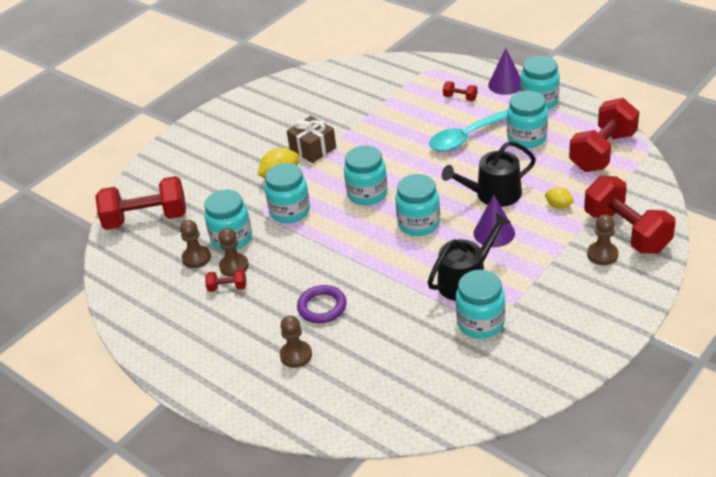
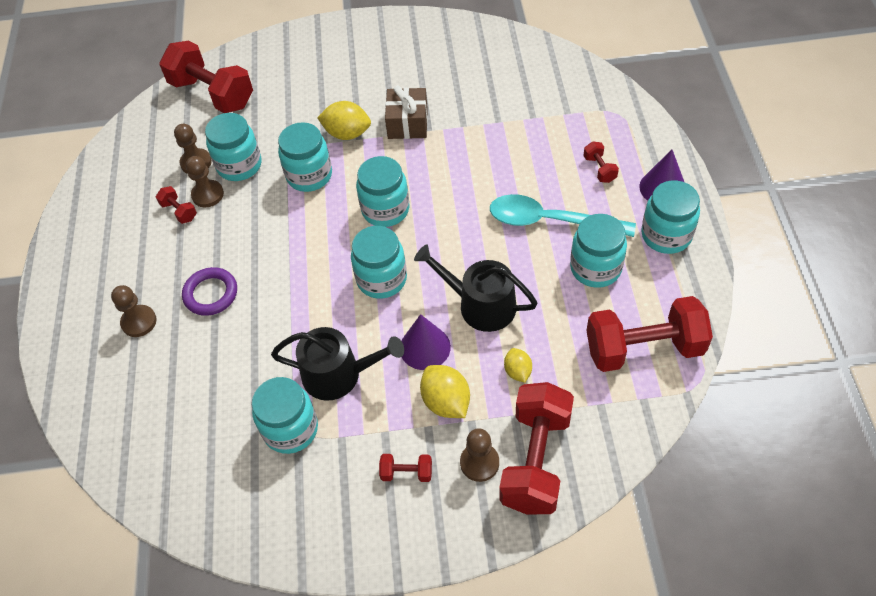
camera: 45 degrees right, 15 degrees up
(544, 245) = (446, 402): none -> yellow lemon
(574, 288) = (406, 473): none -> red dumbbell

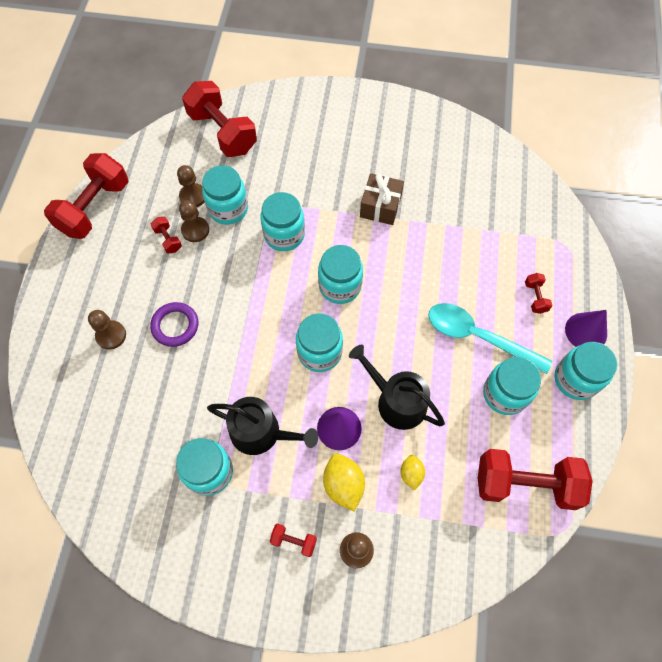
camera: 10 degrees right, 10 degrees up
(347, 133) = (326, 202): yellow lemon -> none
(535, 460) = (404, 562): red dumbbell -> red dumbbell (95, 208)

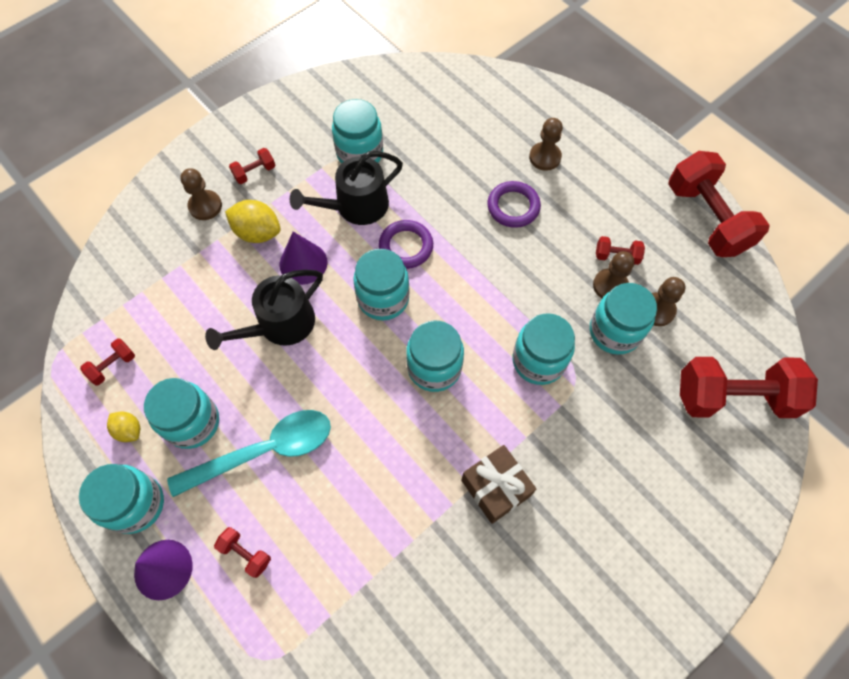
camera: 130 degrees right, 0 degrees up
(267, 370) = (406, 246): none -> purple ring
(396, 401) = (280, 325): black watering can -> black watering can turned 150 degrees clockwise
(411, 474) = (214, 286): yellow lemon -> yellow lemon (129, 430)
(525, 484) = (113, 366): red dumbbell -> red dumbbell, size x0.43

